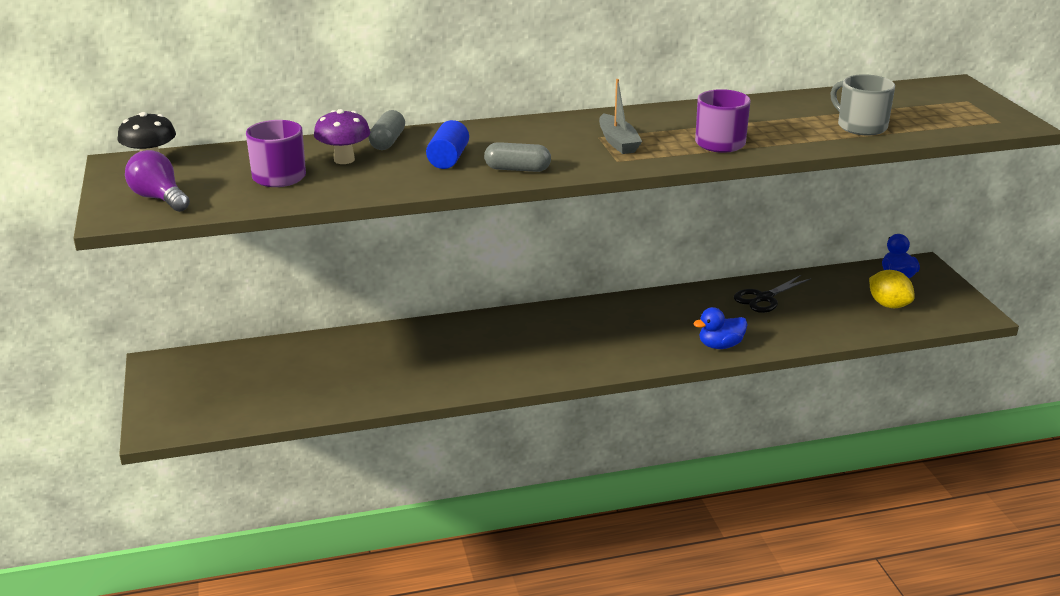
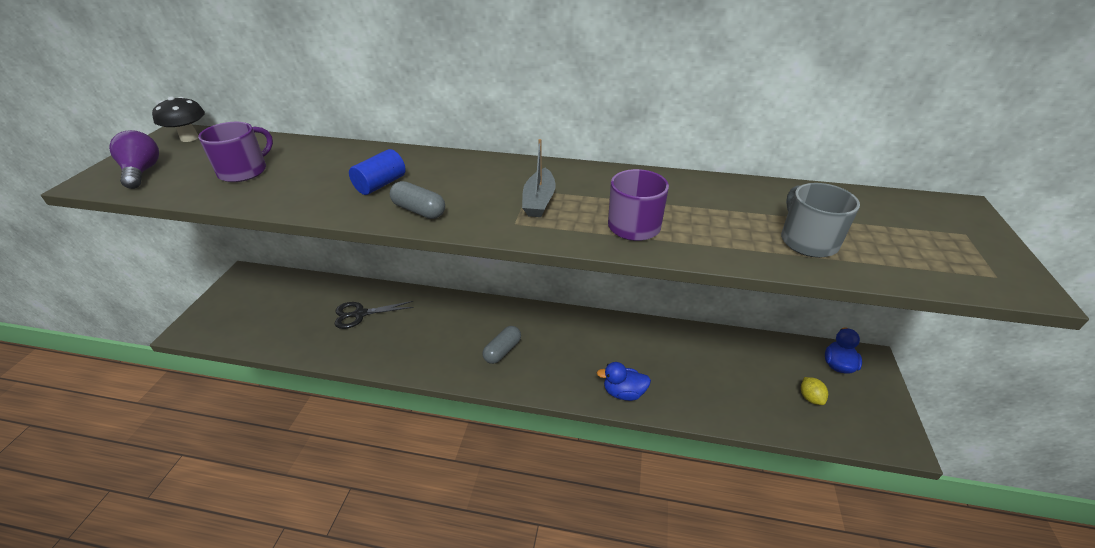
camera: 25 degrees right, 10 degrees up
(344, 160) = (307, 166): purple mushroom -> none
(387, 141) = (361, 155): grey capsule -> grey capsule (502, 351)
(764, 298) = (696, 351): black scissors -> black scissors (360, 314)
(888, 305) = (810, 398): yellow lemon -> yellow lemon, size x0.65

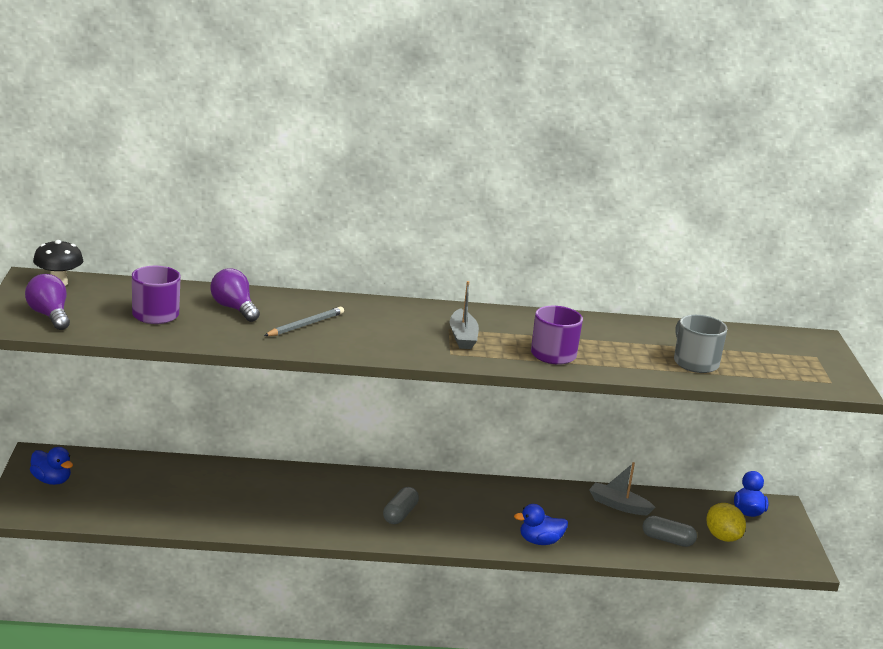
camera: 15 degrees left, 15 degrees down
(236, 300) = (51, 480): none -> blue duck
(324, 165) = (234, 308): none -> purple light bulb
(360, 314) = (217, 489): black scissors -> none
(380, 184) = (305, 325): blue cylinder -> grey pencil
(419, 210) = (359, 345): grey capsule -> grey capsule (667, 540)
(708, 350) = (618, 505): none -> grey boat
(810, 398) = (722, 537): yellow lemon -> yellow lemon, size x1.55

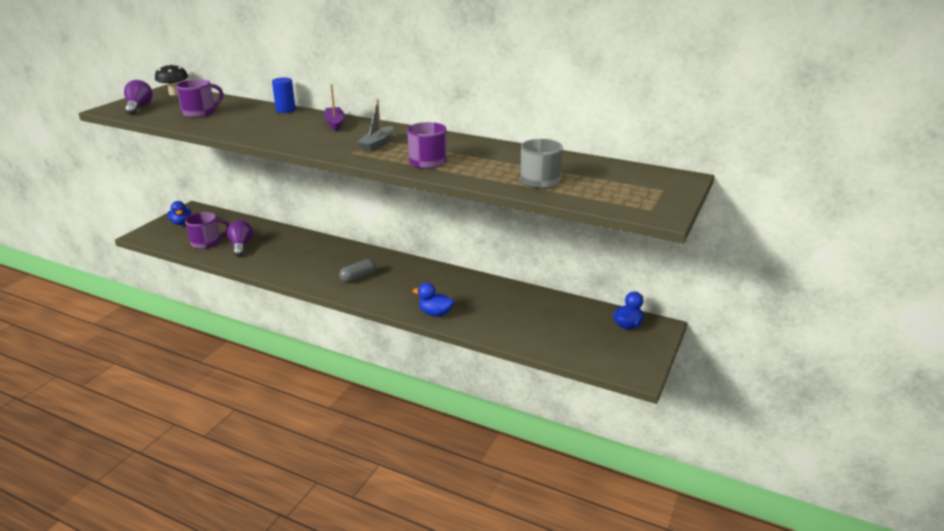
camera: 30 degrees right, 5 degrees up
(132, 504) = (207, 242): none -> purple mug
(234, 308) = (252, 114): purple light bulb -> purple light bulb (241, 246)
(268, 296) = (285, 110): none -> blue cylinder
(305, 325) = (281, 127): grey pencil -> none
(365, 310) = (335, 123): none -> purple boat
(618, 505) = (523, 300): grey boat -> none
(667, 540) = (536, 332): grey capsule -> none
(722, 537) = (585, 339): yellow lemon -> none

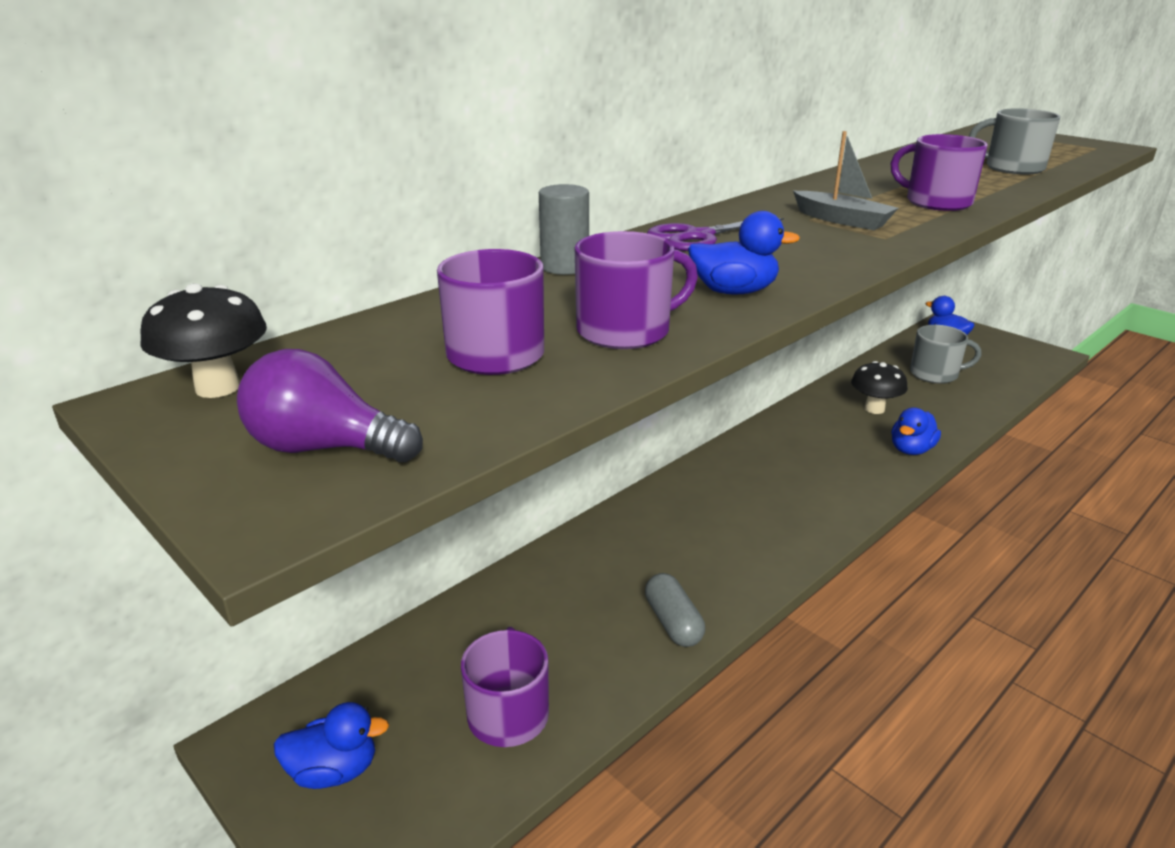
camera: 70 degrees left, 0 degrees up
(221, 124) = (626, 331): none -> purple mug
(241, 246) = (565, 648): purple light bulb -> none
(264, 133) = (734, 292): none -> blue duck
(285, 110) = (564, 267): blue cylinder -> grey cylinder
(335, 123) = (698, 237): purple boat -> purple scissors
(358, 277) = (777, 503): grey capsule -> grey capsule (673, 622)
(482, 299) = (874, 409): none -> black mushroom
(554, 321) = (935, 374): none -> grey mug

